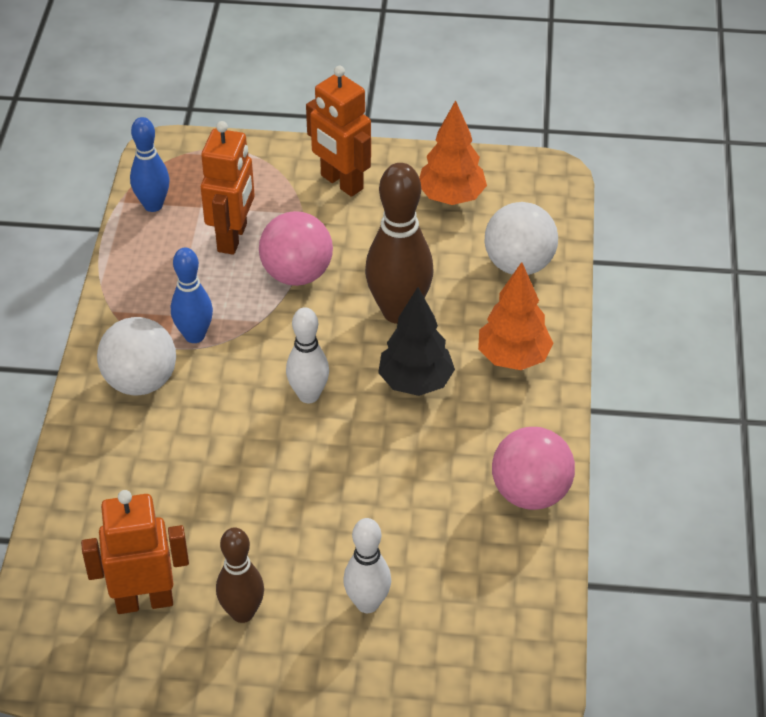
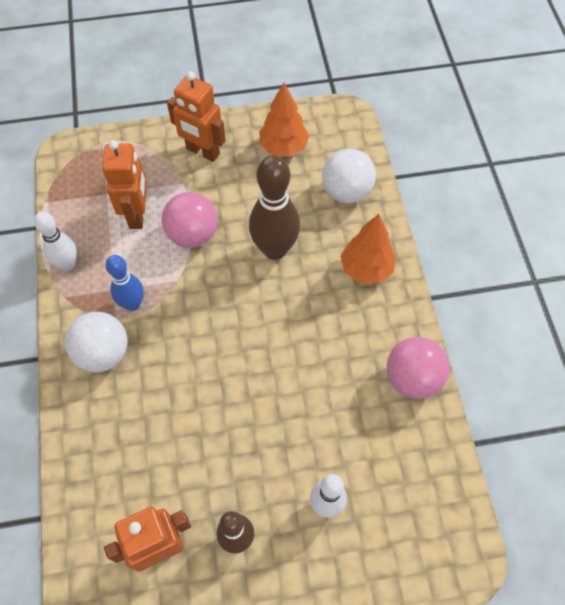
camera: 15 degrees left, 15 degrees up
(153, 205) = (71, 200): blue bowling pin -> none
(308, 395) = (231, 335): white bowling pin -> white bowling pin (68, 264)
(415, 382) = (304, 306): black tree -> none

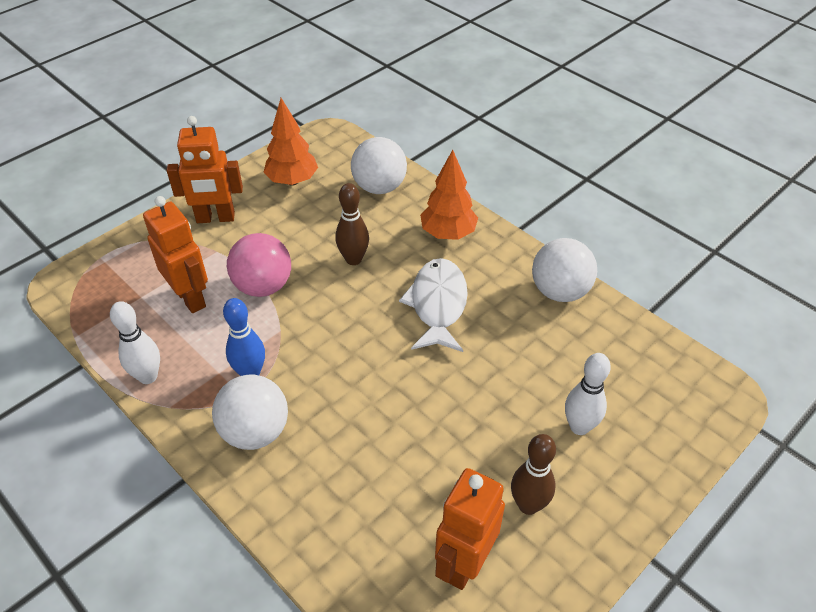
camera: 35 degrees left, 15 degrees down
(274, 249) = (353, 259): brown bowling pin -> brown bowling pin, size x0.61
(306, 330) = (438, 305): none -> white fish
(412, 378) = (559, 291): pink ball -> white ball

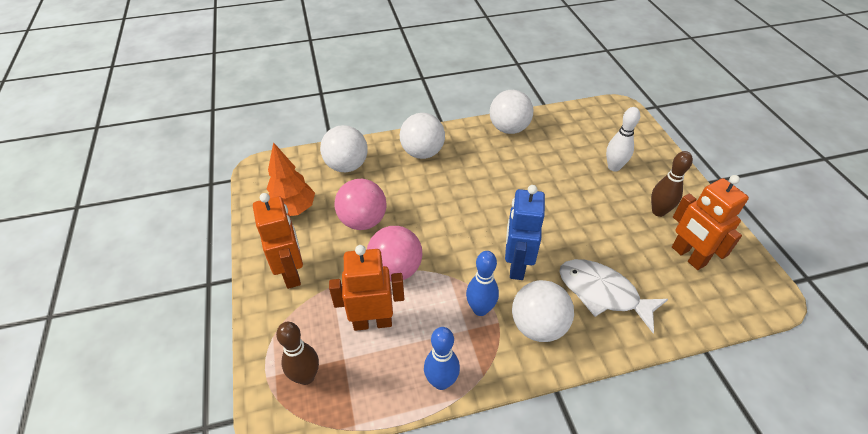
camera: 60 degrees left, 0 degrees up
(148, 376) = (441, 381): white bowling pin -> blue bowling pin
(215, 218) = (291, 273): orange robot -> orange robot turned 45 degrees counterclockwise
(311, 234) = (363, 221): none -> pink ball
(330, 382) = (516, 265): none -> blue robot
(353, 259) = (408, 208): brown bowling pin -> brown bowling pin (306, 377)
(438, 305) = (483, 184): white fish -> white fish (603, 293)
(448, 234) = (422, 152): orange tree -> white ball

